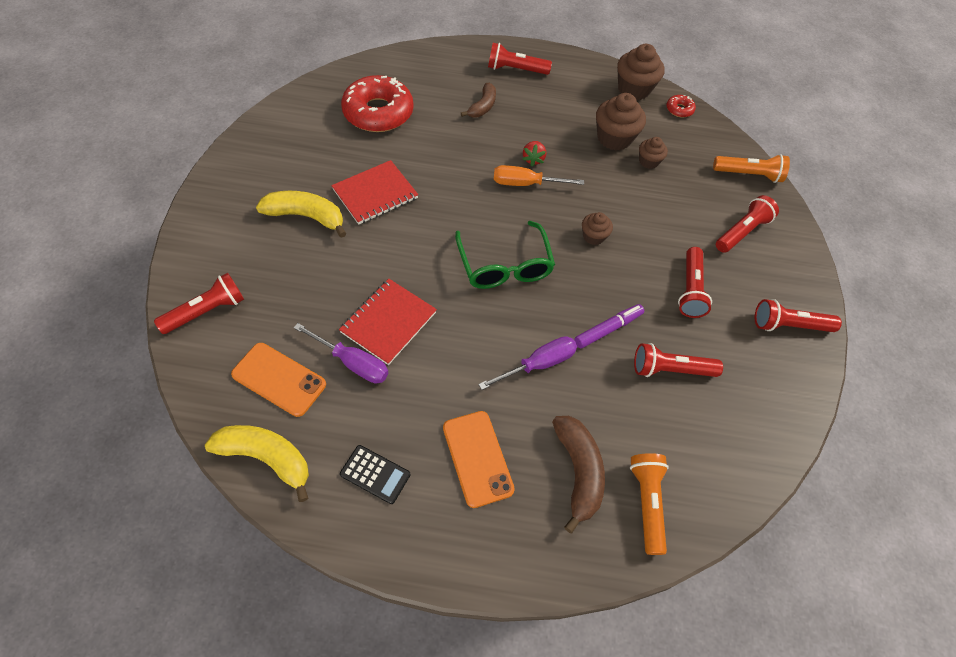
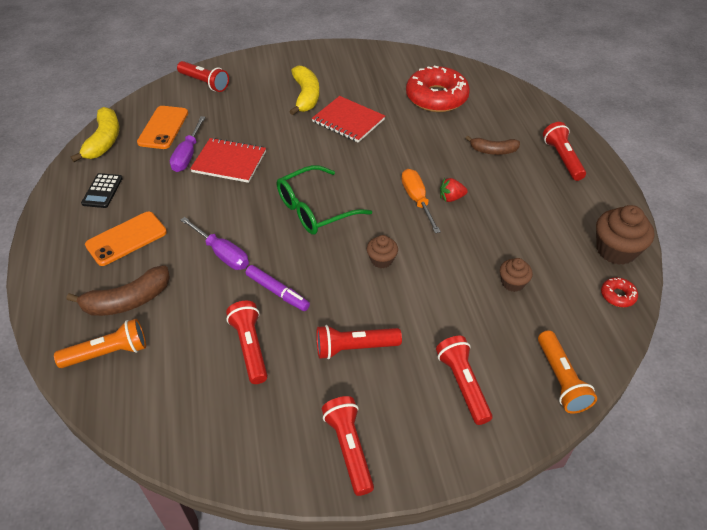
camera: 75 degrees right, 10 degrees down
(614, 138) = (525, 249): brown cupcake -> none
(742, 232) = (463, 384): red flashlight -> red flashlight turned 135 degrees counterclockwise

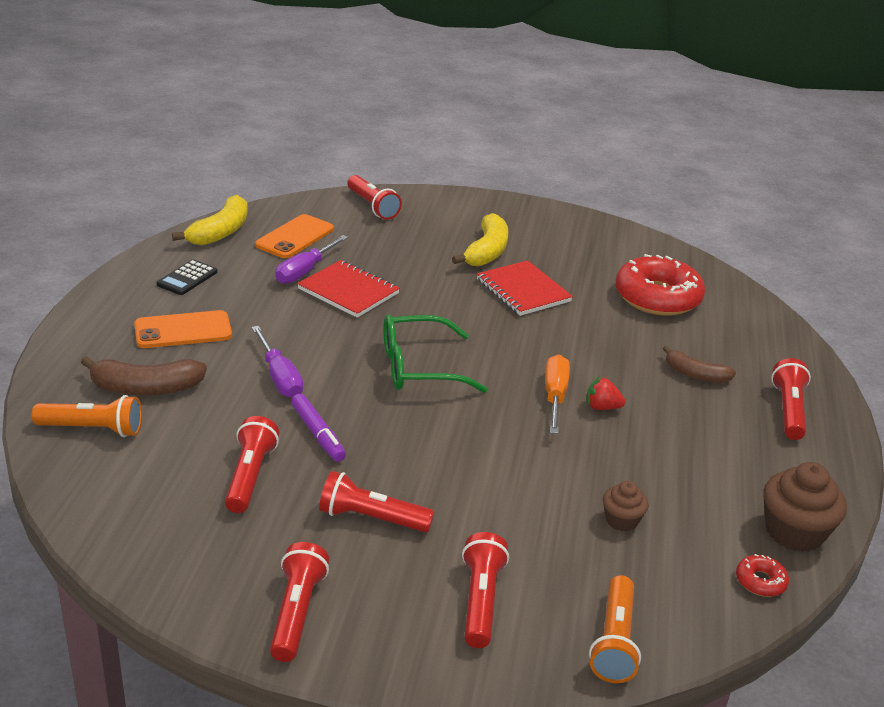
camera: 20 degrees right, 15 degrees down
(381, 260) = (466, 442): brown cupcake -> none

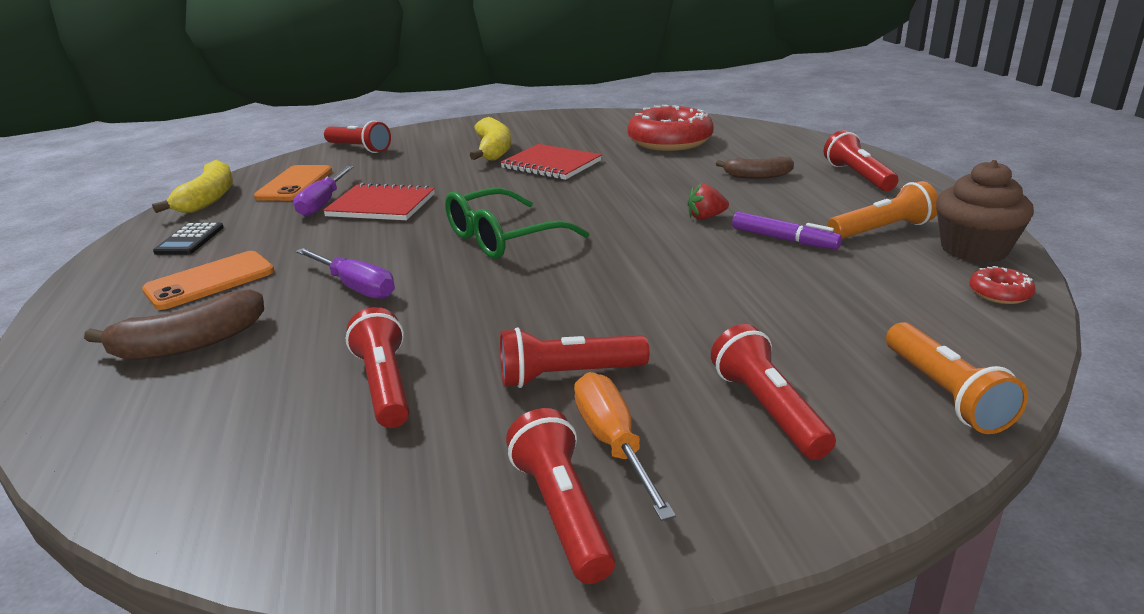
camera: 20 degrees left, 5 degrees down
(93, 429) = (133, 406): orange flashlight -> orange flashlight (882, 230)
(317, 434) = (439, 321): purple marker -> purple marker (784, 239)
(554, 396) = (655, 222): orange screwdriver -> orange screwdriver (613, 443)
(621, 520) = (822, 290): brown cupcake -> none

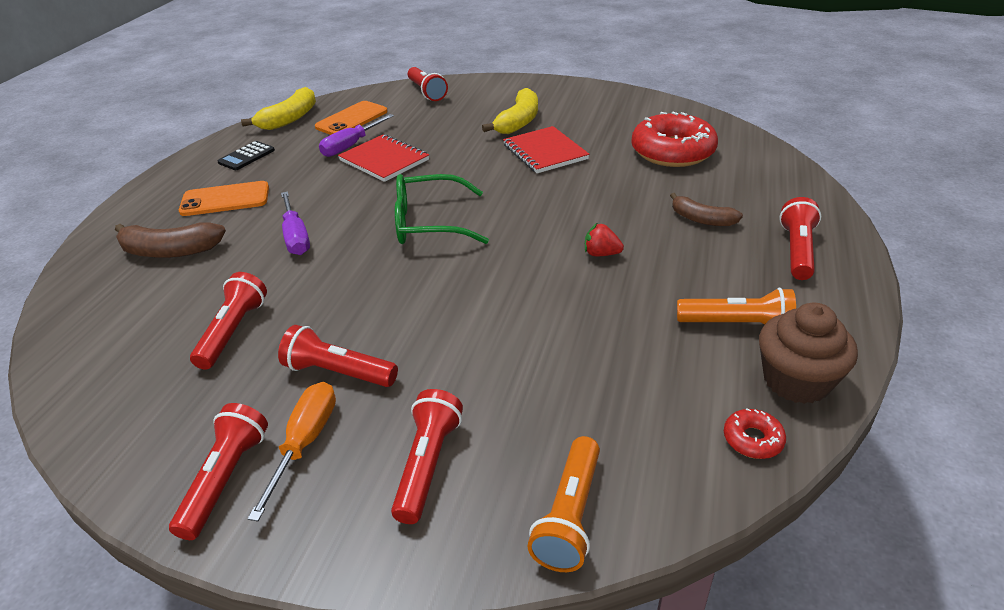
camera: 30 degrees right, 10 degrees up
(784, 239) = (636, 303): purple marker -> none

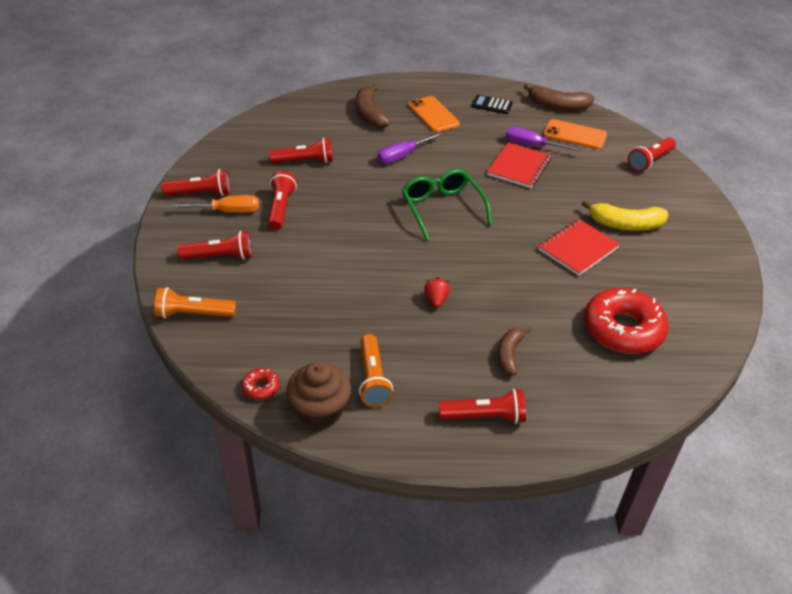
camera: 70 degrees right, 5 degrees up
(290, 119) = (558, 106): yellow banana -> brown banana

